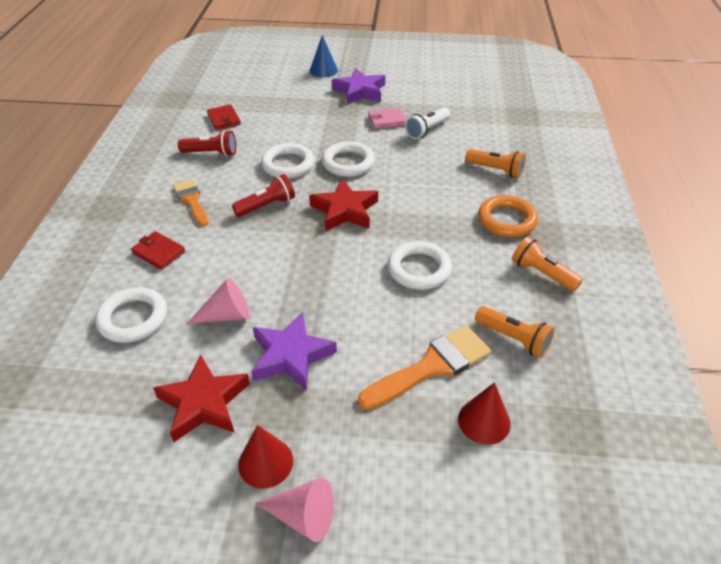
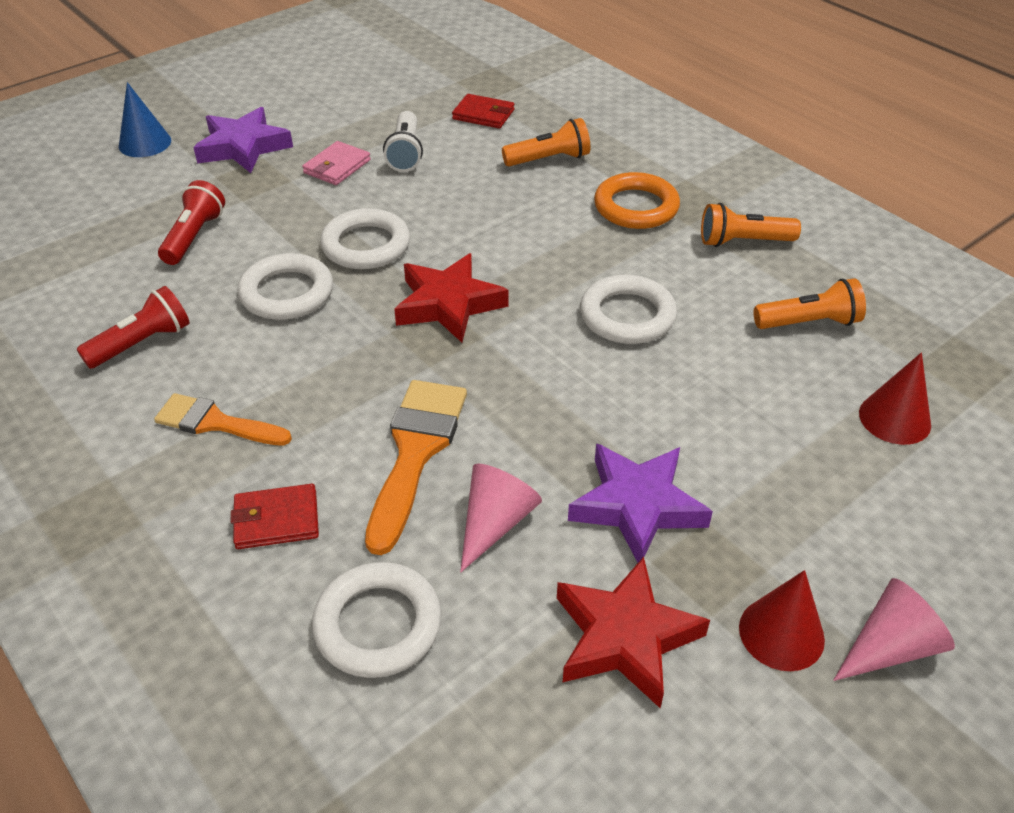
camera: 45 degrees left, 0 degrees up
(224, 119) = (87, 286): red wallet -> red wallet (483, 114)
(266, 206) = (338, 361): red flashlight -> red flashlight (194, 236)
(432, 366) = (782, 404): orange brush -> orange brush (416, 452)

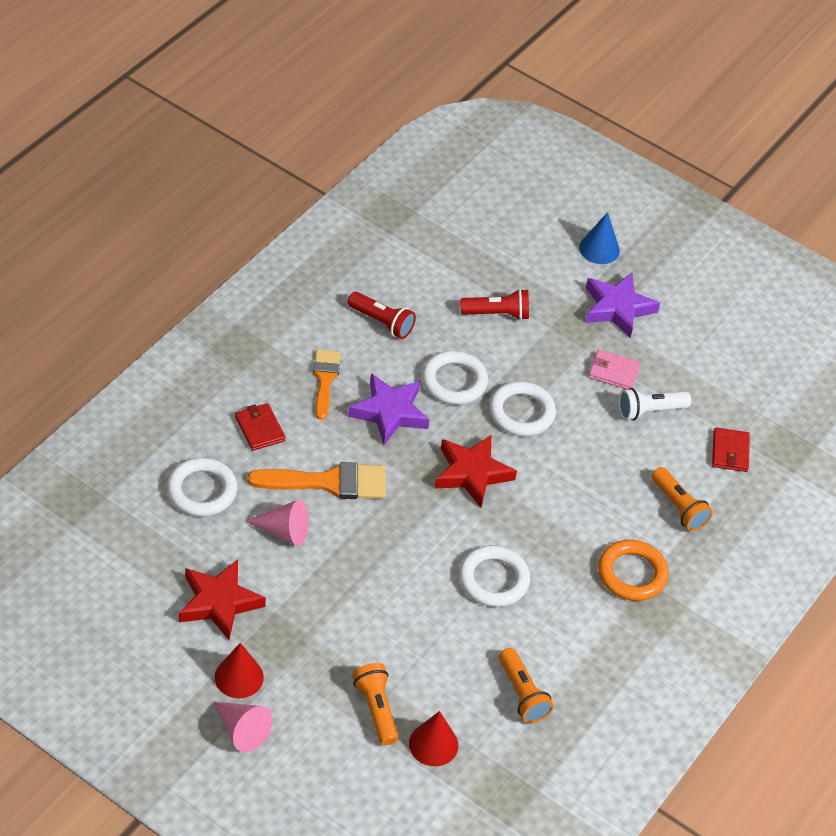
camera: 70 degrees right, 5 degrees up
(637, 506) = (315, 600): purple star -> purple star (389, 412)
(743, 241) = (611, 649): orange flashlight -> orange flashlight (376, 709)

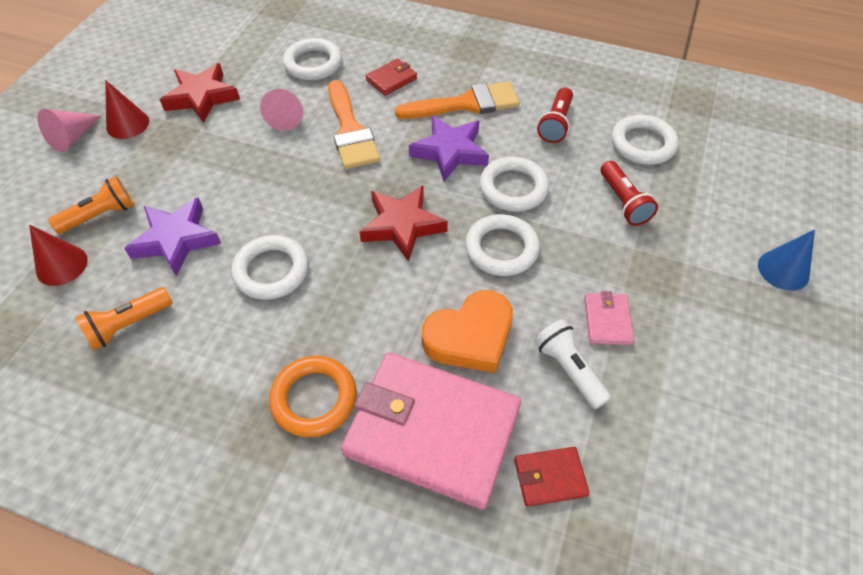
camera: 80 degrees right, 5 degrees up
(325, 379) = (466, 104): orange brush -> orange brush, size x1.51
(432, 272) = (643, 144): none -> white ring
(603, 461) = (470, 336): none -> orange heart
(617, 308) = (706, 305): purple star -> purple star (176, 240)
(678, 507) = (432, 431): orange flashlight -> pink wallet

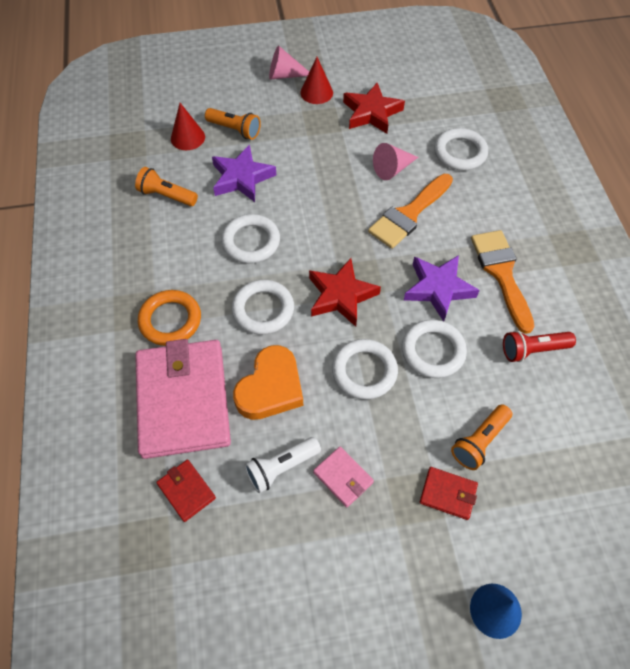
camera: 60 degrees right, 5 degrees up
(391, 79) = (486, 210): red wallet -> red wallet (448, 494)
(466, 104) = (501, 273): orange brush -> orange brush turned 150 degrees counterclockwise
(470, 336) = (270, 388): orange heart -> orange heart turned 90 degrees counterclockwise
(569, 369) = (281, 467): white flashlight -> white flashlight turned 150 degrees counterclockwise
(607, 321) = (343, 477): pink wallet -> pink wallet turned 75 degrees clockwise
(623, 202) = (479, 441): red flashlight -> orange flashlight
(643, 144) = (565, 431): white ring -> white ring (263, 309)

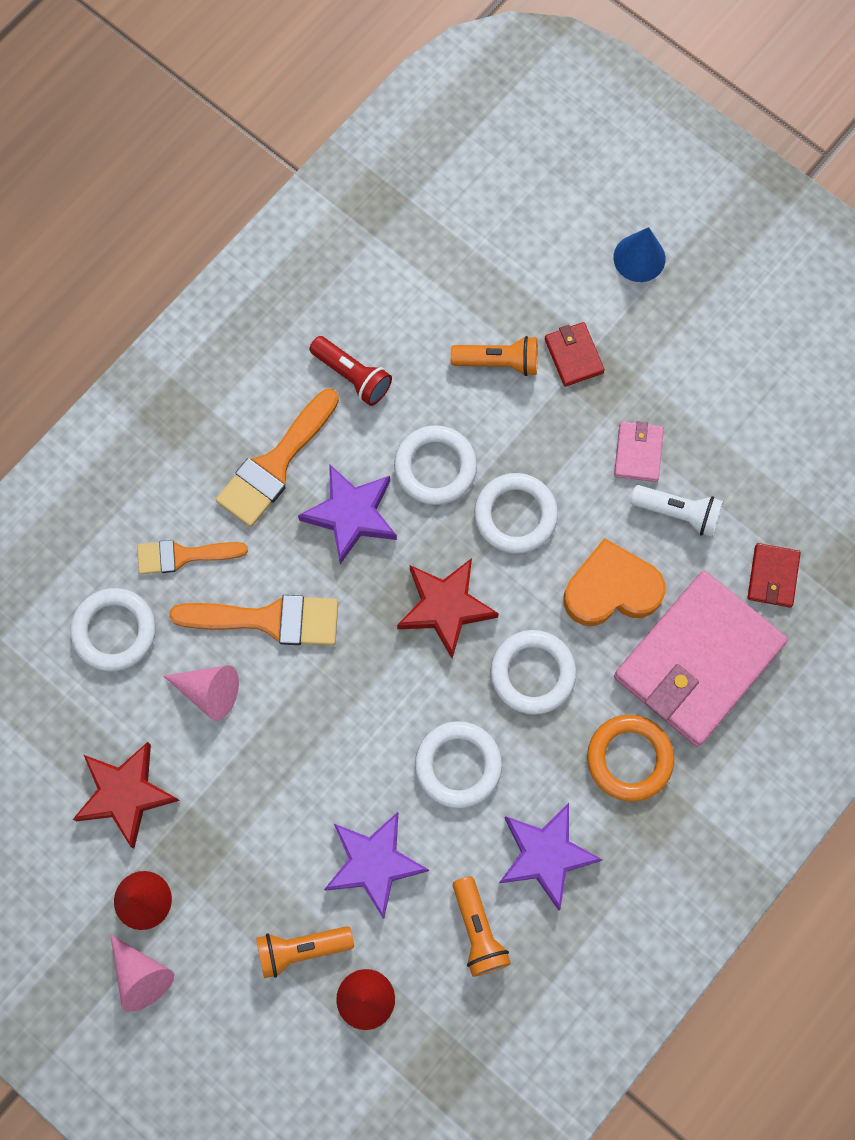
camera: 130 degrees left, 15 degrees up
(167, 246) = (545, 855): none -> purple star
(234, 130) = (301, 949): orange flashlight -> orange flashlight turned 90 degrees counterclockwise
(479, 201) = (183, 555): none -> orange brush

